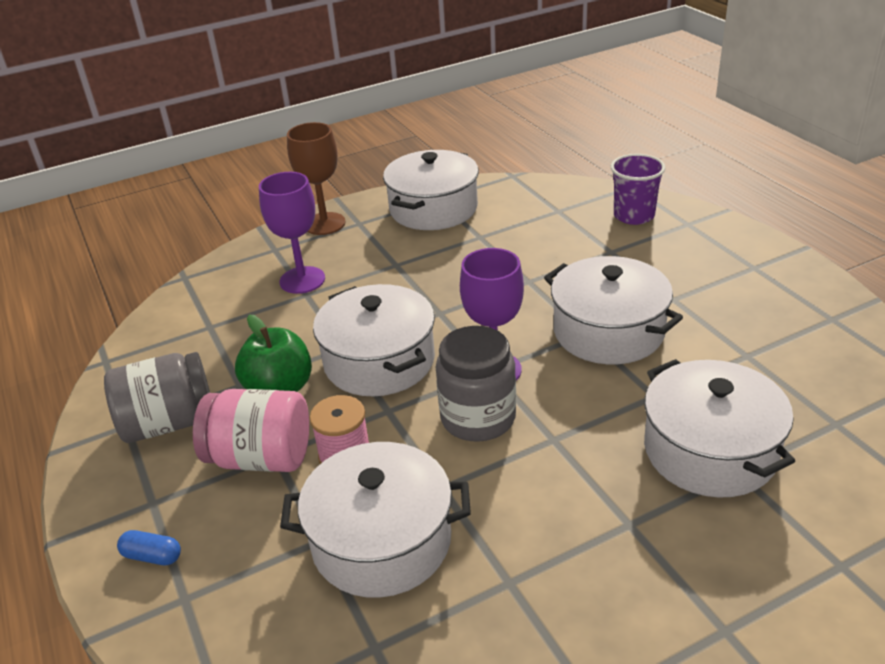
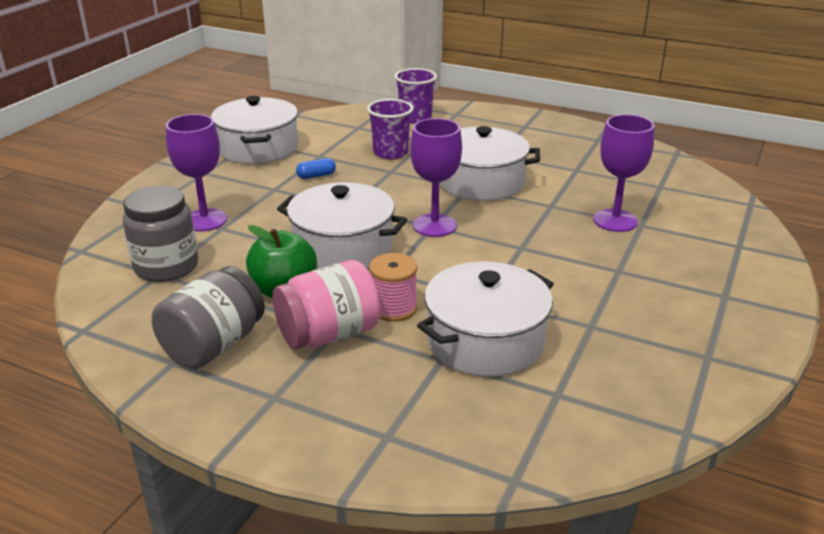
camera: 40 degrees left, 5 degrees down
(152, 556) = (324, 426): blue capsule -> blue capsule (316, 176)
(324, 224) = (172, 180): brown goblet -> none
(478, 418) = (458, 254): grey jar -> grey jar (166, 267)
(554, 256) = (390, 153): none -> purple cup
(710, 450) = (615, 220): white pot -> purple goblet

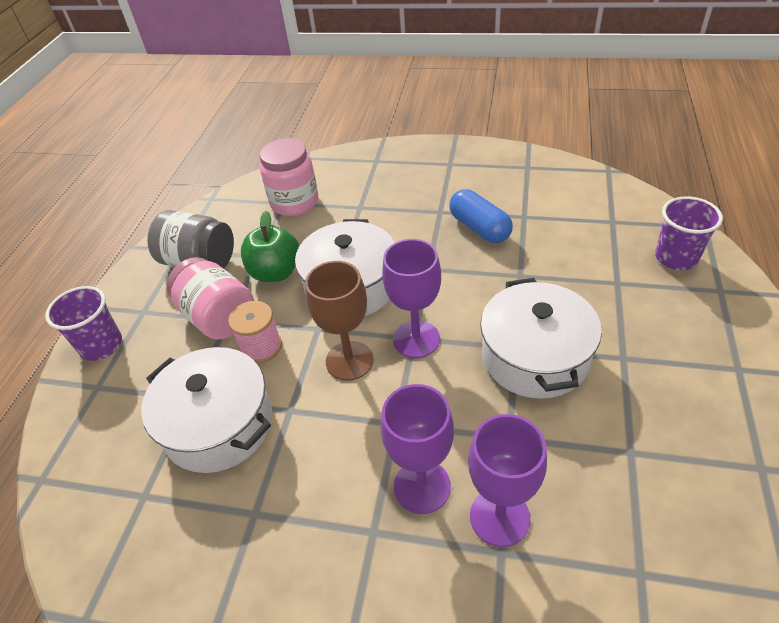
camera: 80 degrees right, 15 degrees up
(166, 267) = (294, 202): grey jar -> pink jar
(205, 220) = (369, 194): purple goblet -> purple goblet (422, 486)
(258, 148) = (515, 175): white pot -> none
(316, 176) = (479, 228): blue capsule -> blue capsule, size x1.86
(390, 153) = (564, 263): purple cup -> purple cup (101, 345)
(441, 260) = (349, 361): none -> brown goblet

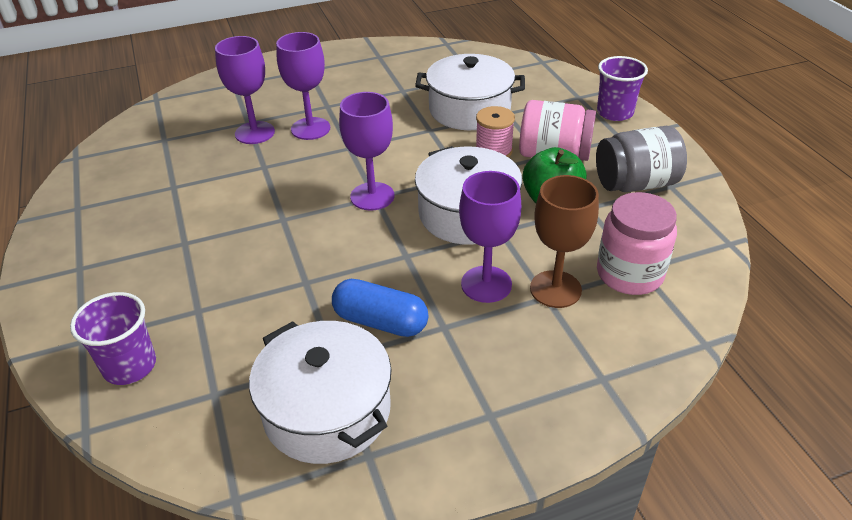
camera: 145 degrees right, 5 degrees down
(349, 361) = (414, 166): brown goblet -> brown goblet (555, 289)
(389, 227) = (486, 284): none -> purple goblet
(535, 356) = (263, 218): white pot -> white pot (327, 410)

